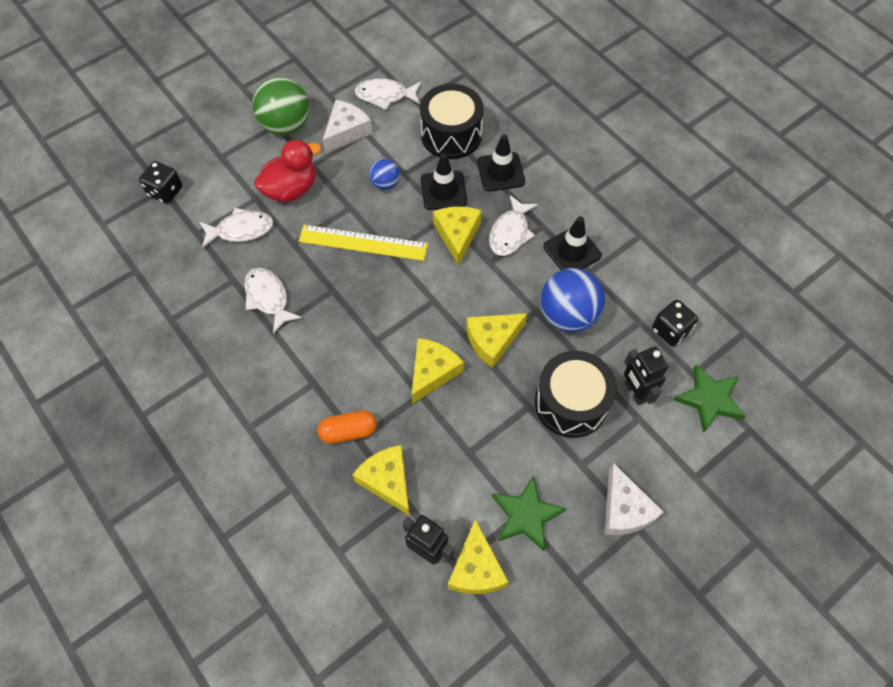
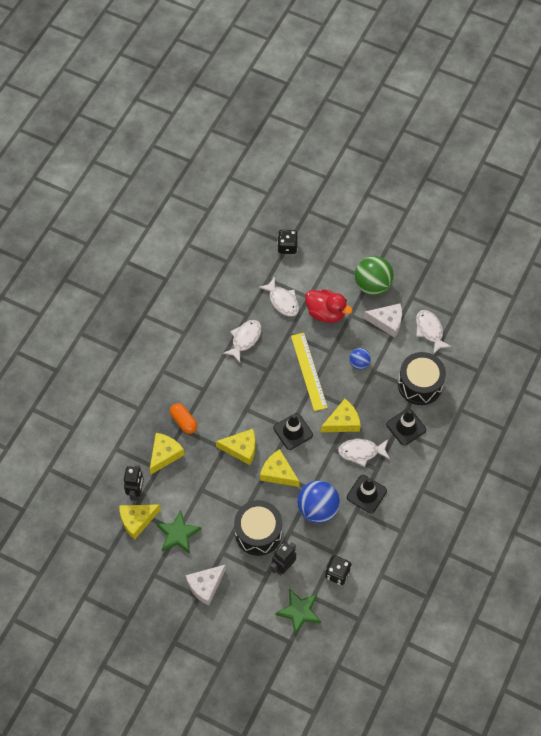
camera: 65 degrees right, 0 degrees up
(443, 190) = (372, 399): black traffic cone -> black traffic cone (293, 431)

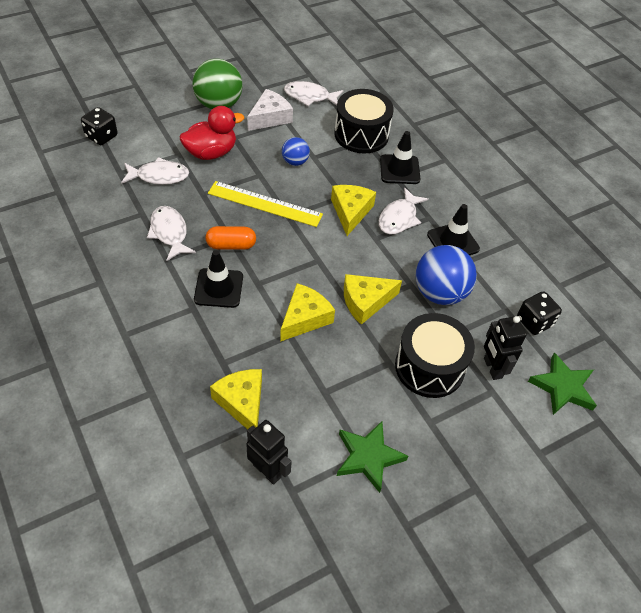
camera: 60 degrees left, 10 degrees down
(137, 520) = (310, 496): yellow cheese -> none
(184, 421) = (216, 354): orange capsule -> orange capsule (231, 245)
(205, 586) = (465, 469): white cheese -> none
(293, 431) = (325, 258): black traffic cone -> black traffic cone (218, 288)

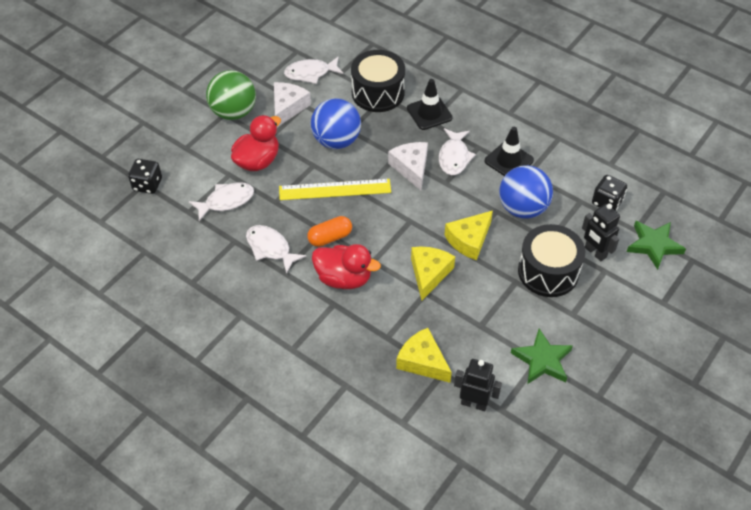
camera: 20 degrees left, 0 degrees up
(218, 288) = (344, 278): black traffic cone -> red duck
(295, 162) = (336, 141): blue ball -> blue ball, size x1.85
(350, 212) = (411, 168): yellow cheese -> white cheese

